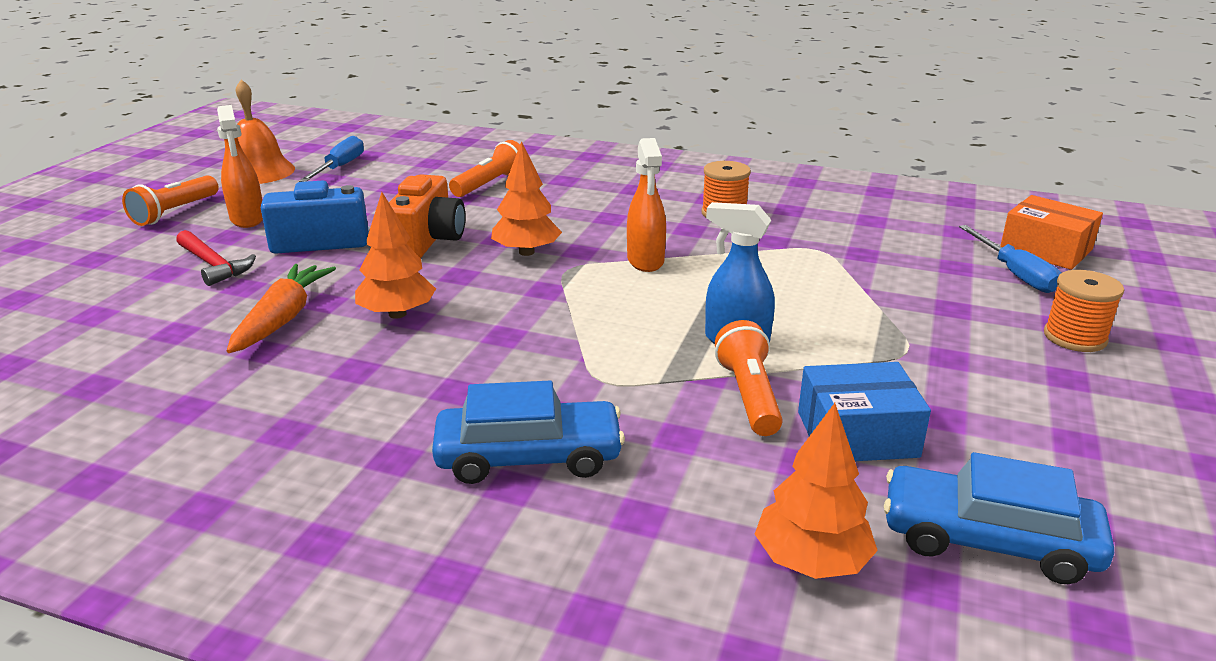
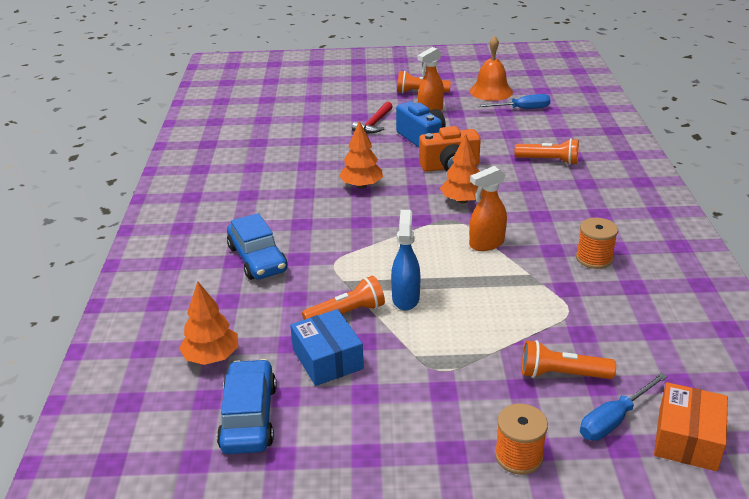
camera: 70 degrees right, 5 degrees up
(283, 318) = (336, 159): orange carrot -> none
(933, 281) = (562, 374): none -> orange flashlight

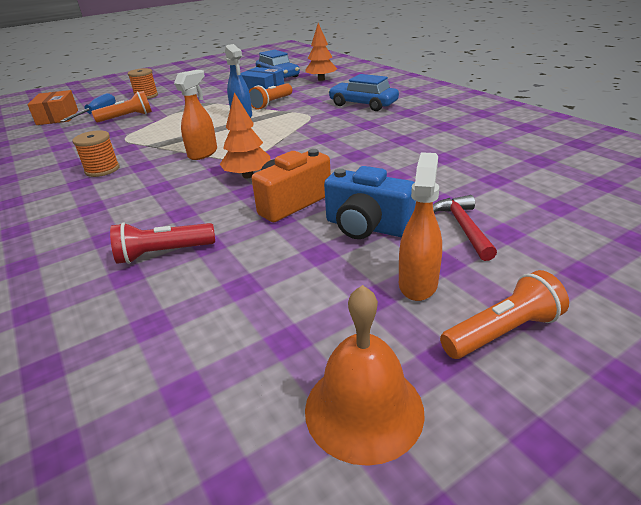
camera: 150 degrees right, 0 degrees up
(361, 185) = (361, 158): orange tree -> none
(522, 109) = (253, 364): blue screwdriver -> none
(548, 161) = (163, 253): orange flashlight -> red flashlight

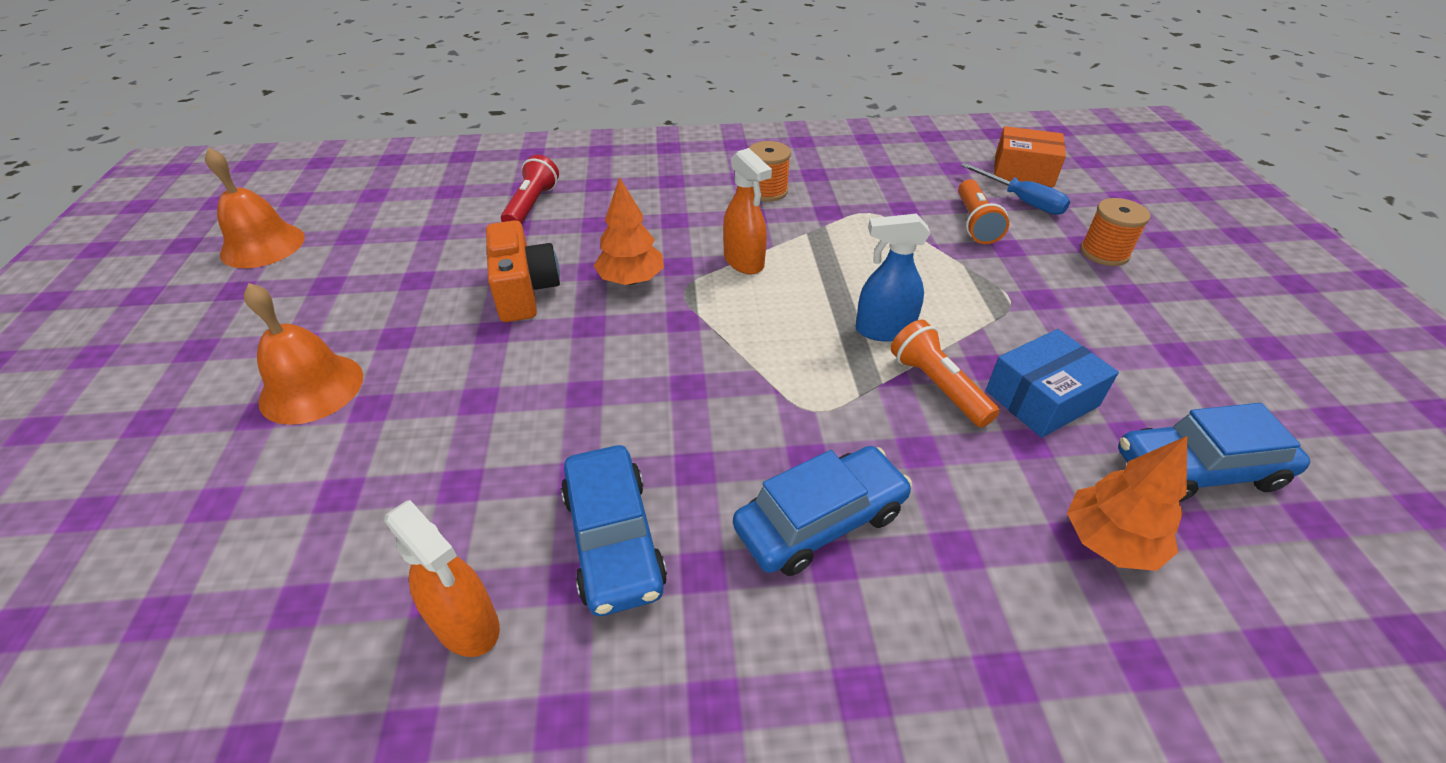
camera: 115 degrees right, 10 degrees up
(367, 227) = (411, 322): blue camera -> none
(418, 283) = (301, 314): orange spray bottle -> orange spray bottle (467, 624)
(419, 125) = (613, 539): none -> blue car
(463, 227) = (311, 388): red hammer -> orange bell
(502, 332) = (201, 327): orange flashlight -> none

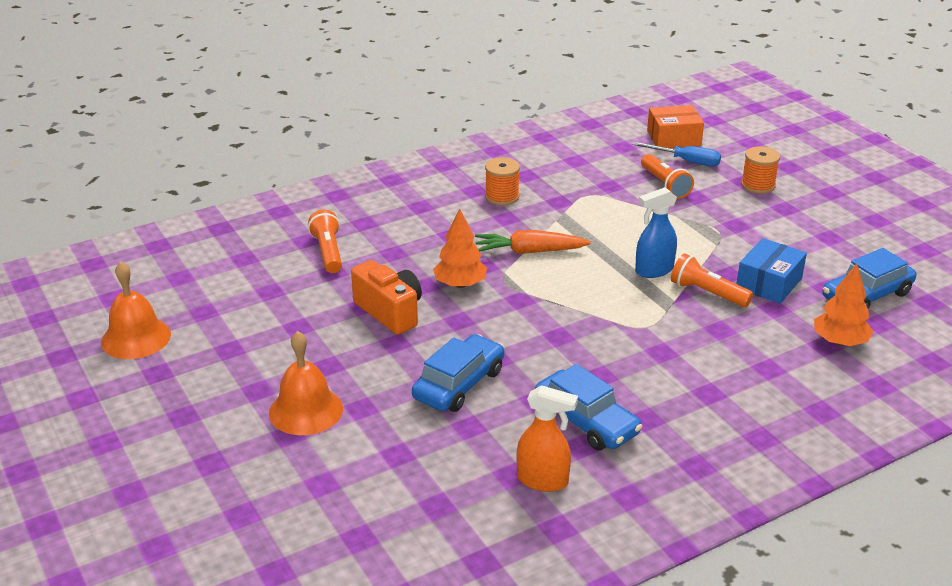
camera: 25 degrees left, 10 degrees down
(532, 205) = (328, 252): red flashlight -> orange flashlight
(744, 262) = (529, 252): orange spray bottle -> orange carrot
(820, 521) = (691, 378): blue car -> blue car (459, 384)

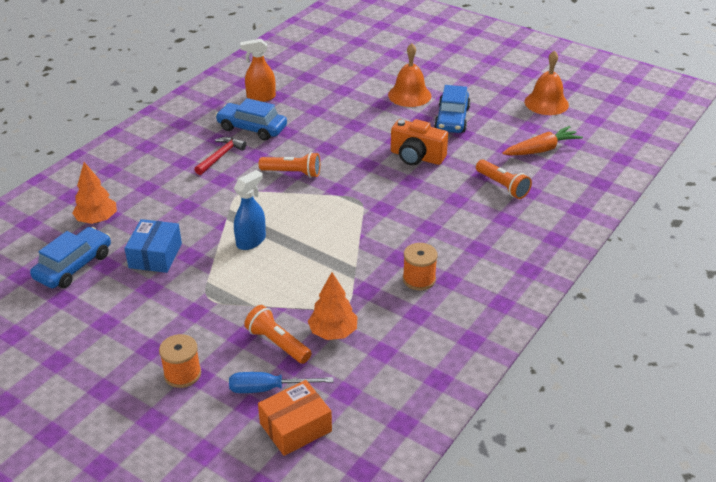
camera: 155 degrees right, 5 degrees up
(459, 384) = (337, 128): blue car -> blue car (452, 119)
(460, 284) = (387, 188): orange tree -> orange tree (333, 332)
(529, 252) = (357, 229): orange carrot -> orange carrot (541, 149)
(652, 387) = (220, 156): none -> red hammer
(707, 293) = (203, 232): orange flashlight -> orange flashlight (292, 173)

